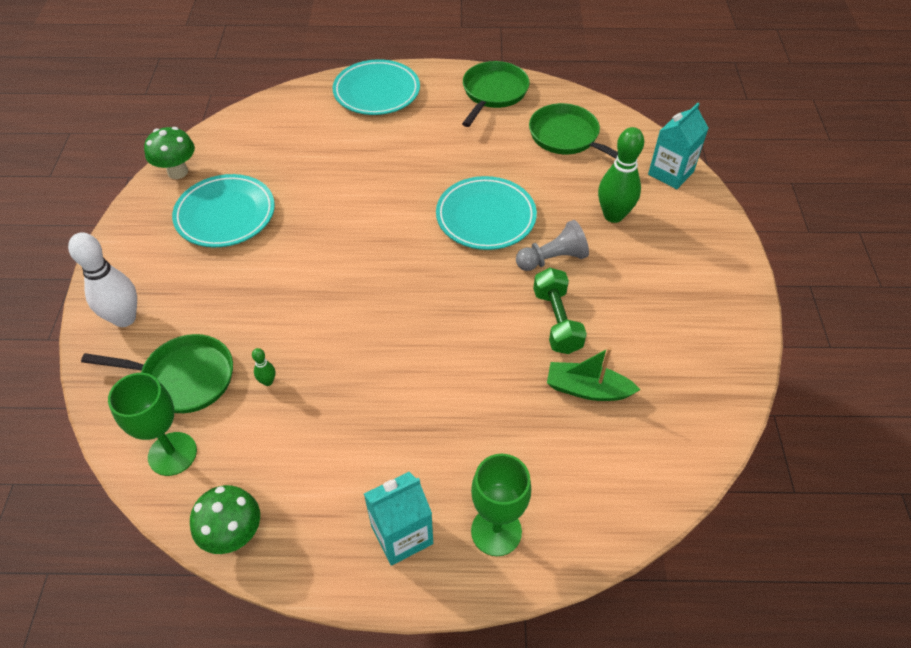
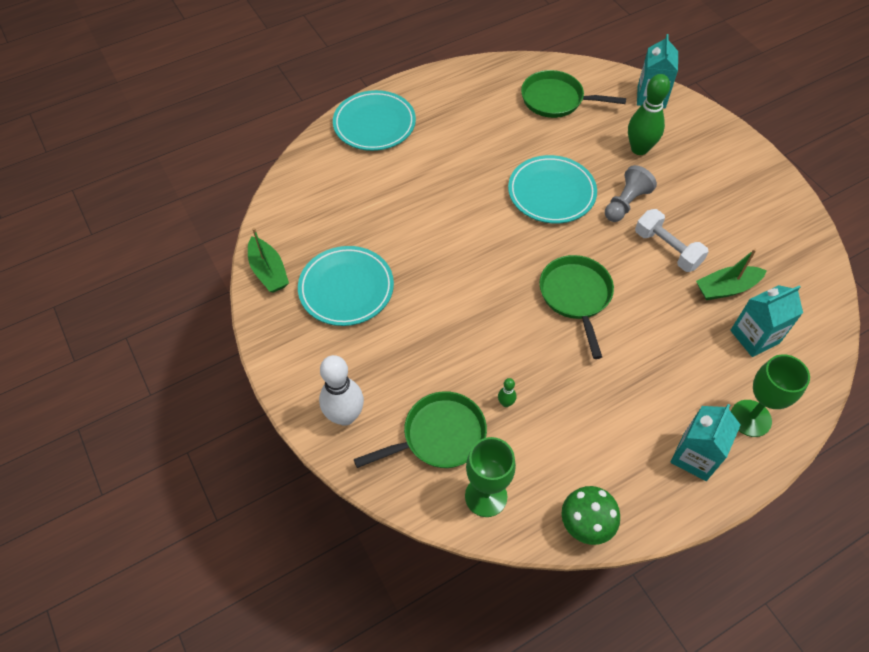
camera: 30 degrees left, 5 degrees up
(178, 172) = (269, 271): green mushroom -> green boat
(493, 93) = (469, 86): green pan -> green pan (576, 296)
(557, 321) = (667, 249): green dumbbell -> white dumbbell
(575, 452) = (754, 337): none -> turquoise carton

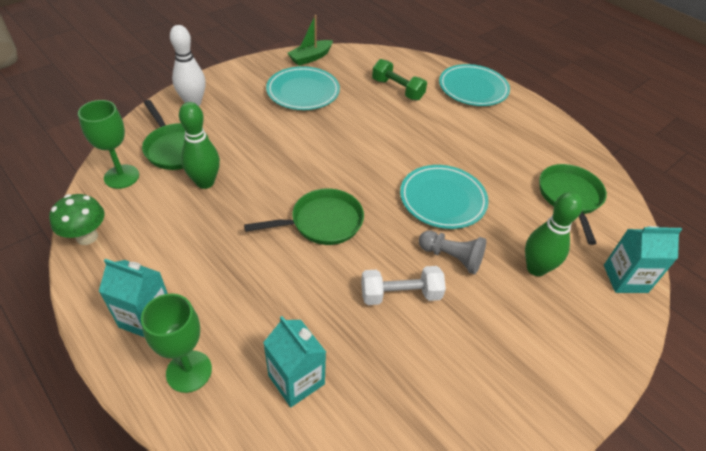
camera: 75 degrees right, 10 degrees down
(361, 193) = (397, 89): none -> green dumbbell
(506, 403) = (205, 182): green bowling pin -> green bowling pin, size x2.30
(667, 249) = (400, 295): white dumbbell -> white dumbbell turned 45 degrees clockwise
(726, 288) = (360, 352): green boat -> none

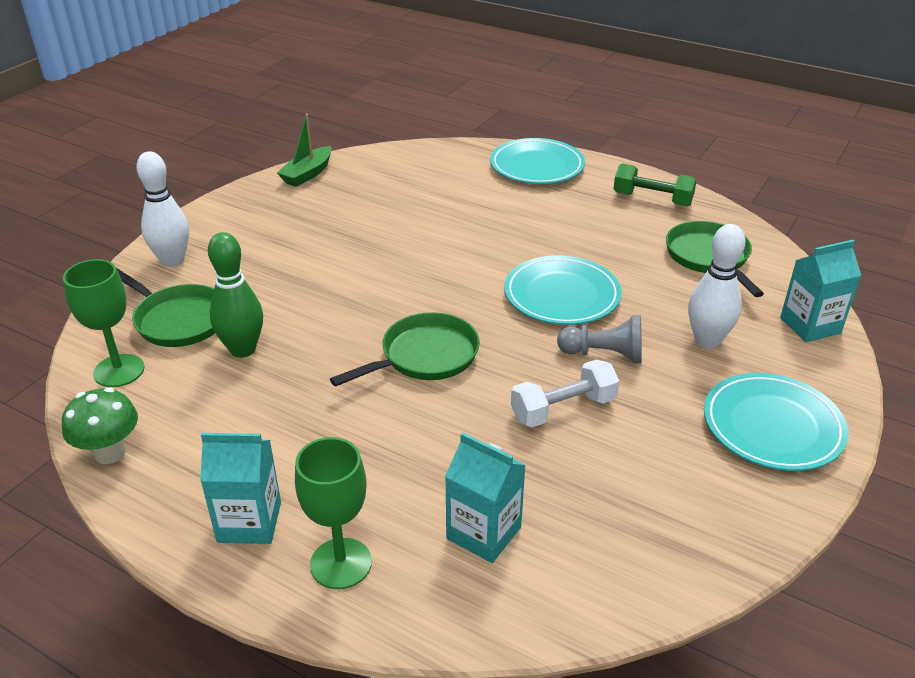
camera: 15 degrees left, 10 degrees down
(303, 92) = (319, 216): turquoise plate -> turquoise plate (772, 426)
(397, 89) = (442, 187): green dumbbell -> green dumbbell (652, 199)
(536, 268) = (707, 340): green bowling pin -> white bowling pin

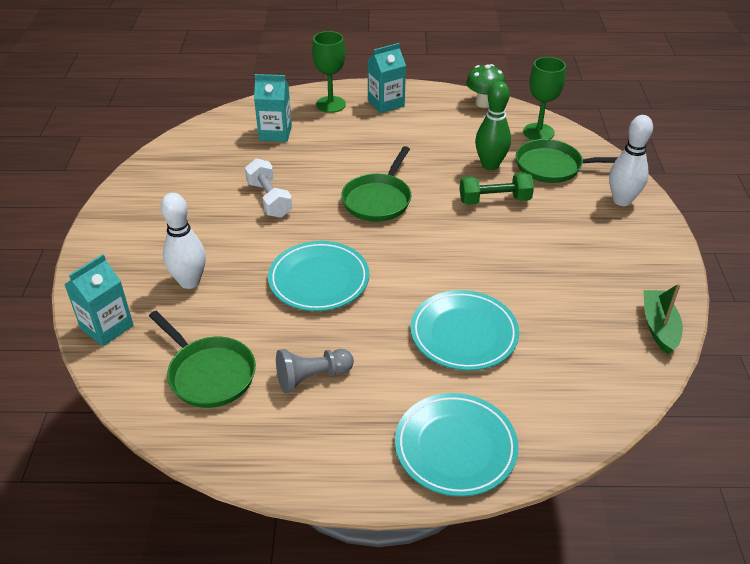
camera: 150 degrees right, 5 degrees up
(563, 409) = (269, 199): white dumbbell -> white dumbbell turned 60 degrees counterclockwise
(604, 354) = (261, 243): grey pawn -> grey pawn (312, 377)
(652, 199) = (296, 443): green dumbbell -> green dumbbell (494, 200)
(772, 426) = (132, 234): turquoise plate -> turquoise plate (464, 334)

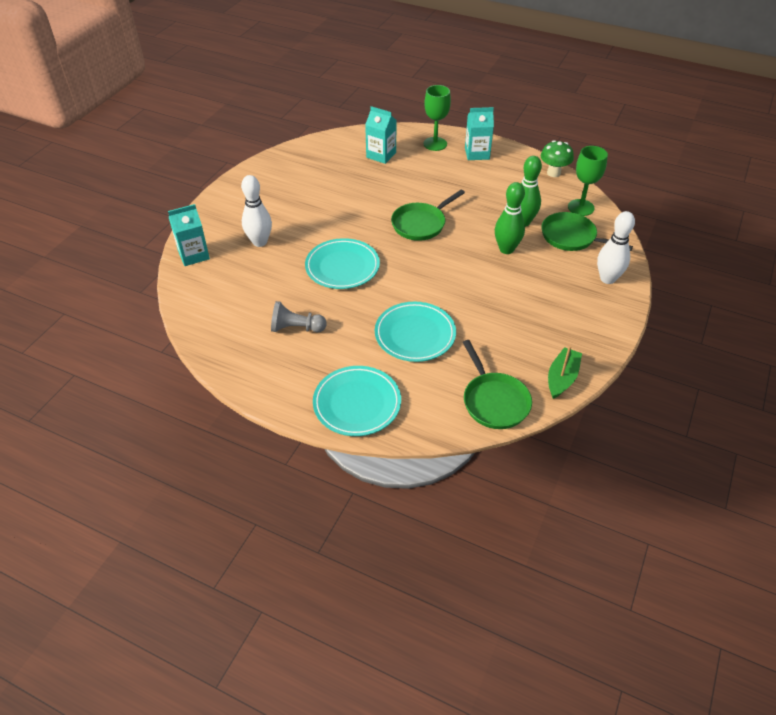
camera: 25 degrees right, 5 degrees up
(209, 373) = (235, 304): green pan -> green pan (494, 401)
(269, 199) = (346, 202): white dumbbell -> none
(494, 200) = (506, 249): green dumbbell -> green bowling pin

